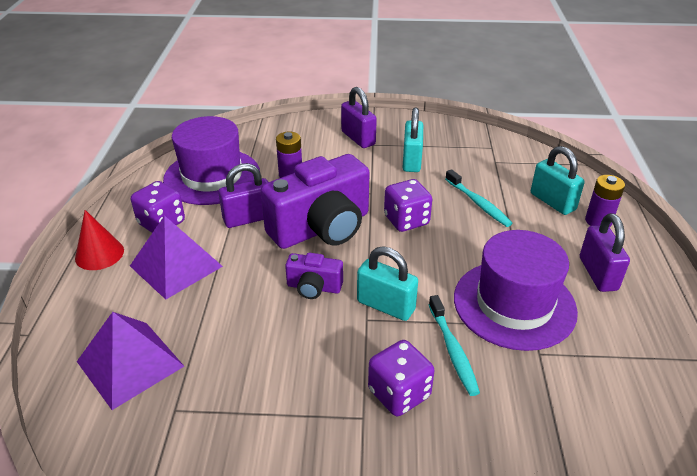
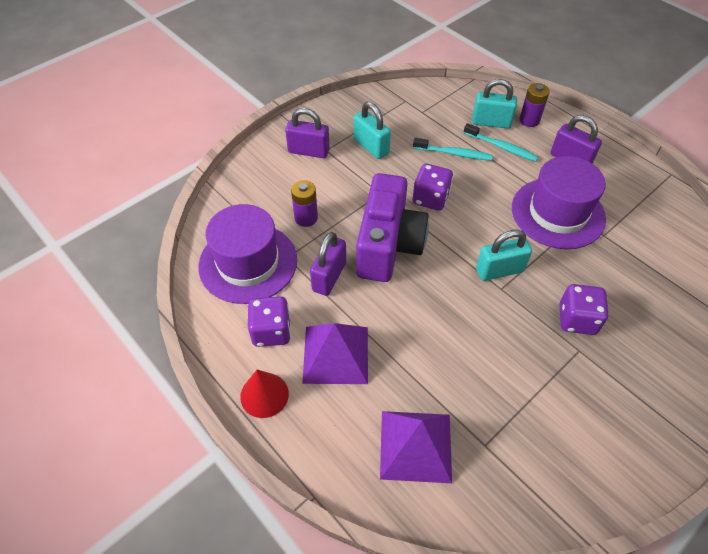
camera: 45 degrees left, 15 degrees up
(314, 287) = (444, 293): purple camera -> none
(453, 350) = (567, 269): turquoise toothbrush -> turquoise toothbrush (501, 147)

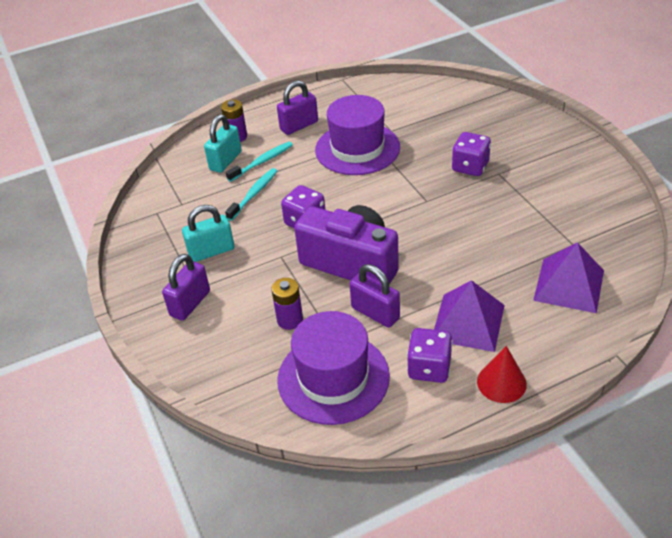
camera: 70 degrees left, 10 degrees down
(499, 270) = (407, 197): turquoise padlock -> none

